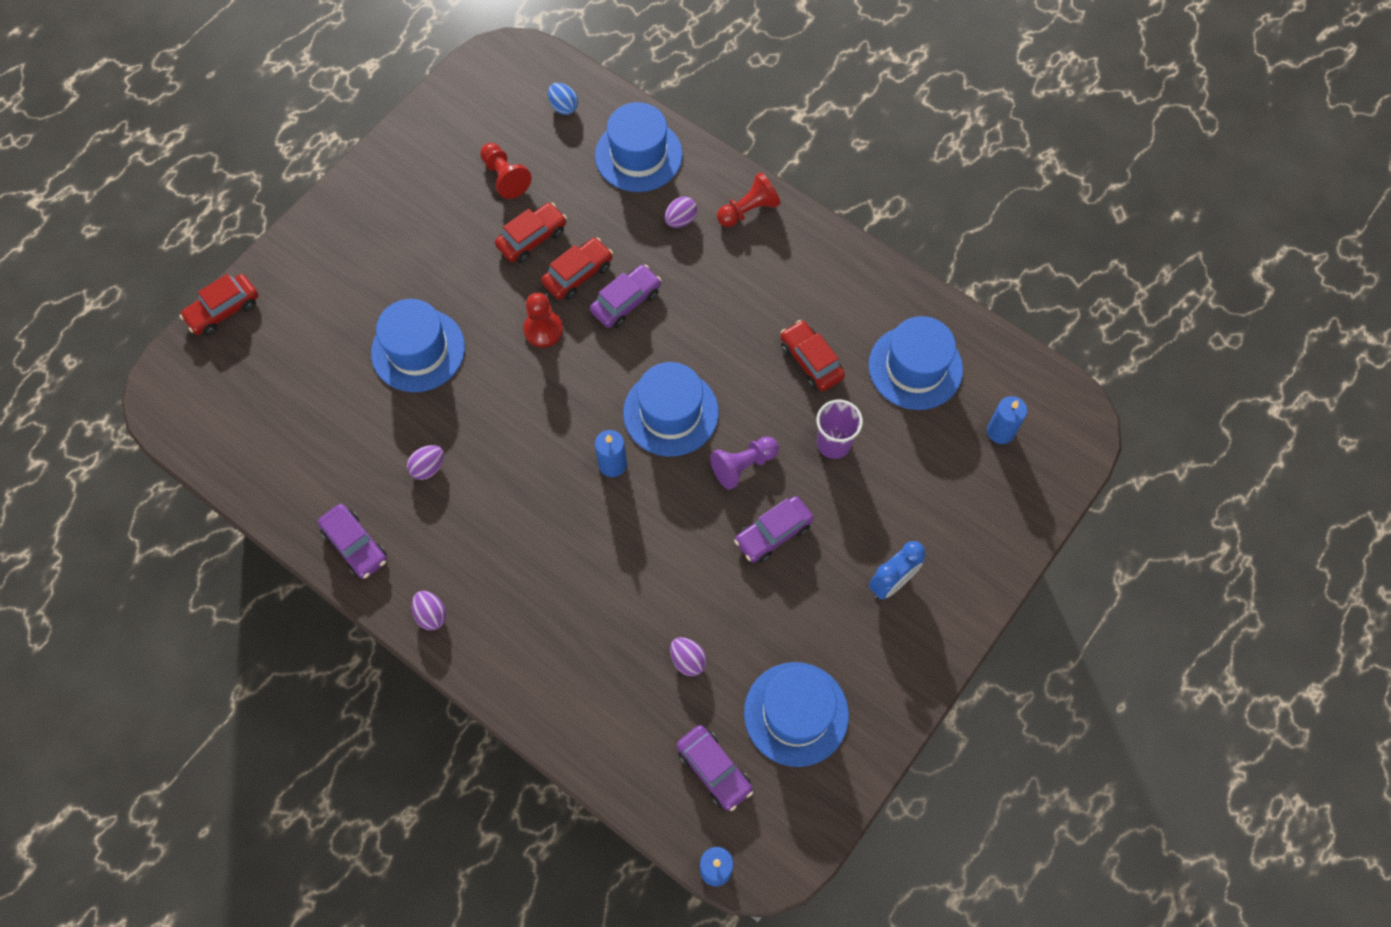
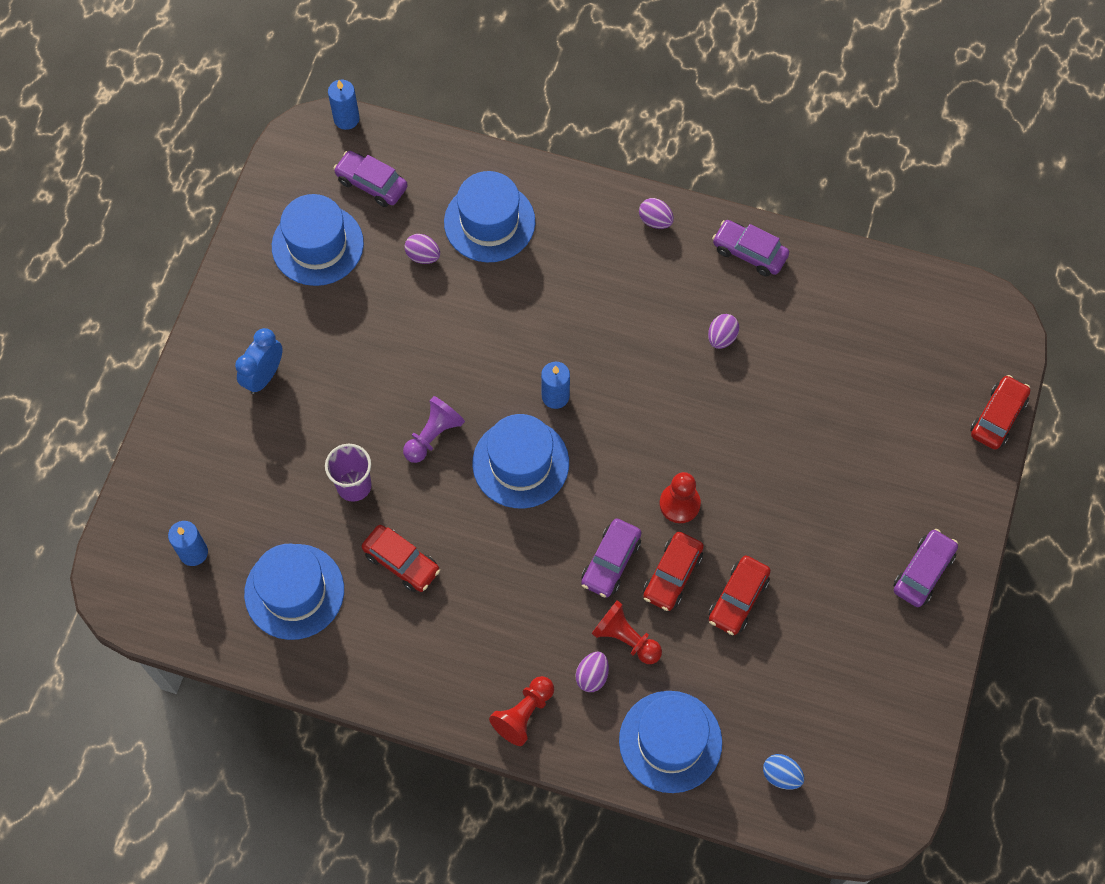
camera: 160 degrees right, 0 degrees up
(418, 350) = (790, 442): blue hat -> blue hat (489, 222)
(505, 177) = (801, 661): red pawn -> red pawn (625, 638)
(773, 533) = (384, 383): purple car -> purple car (923, 572)

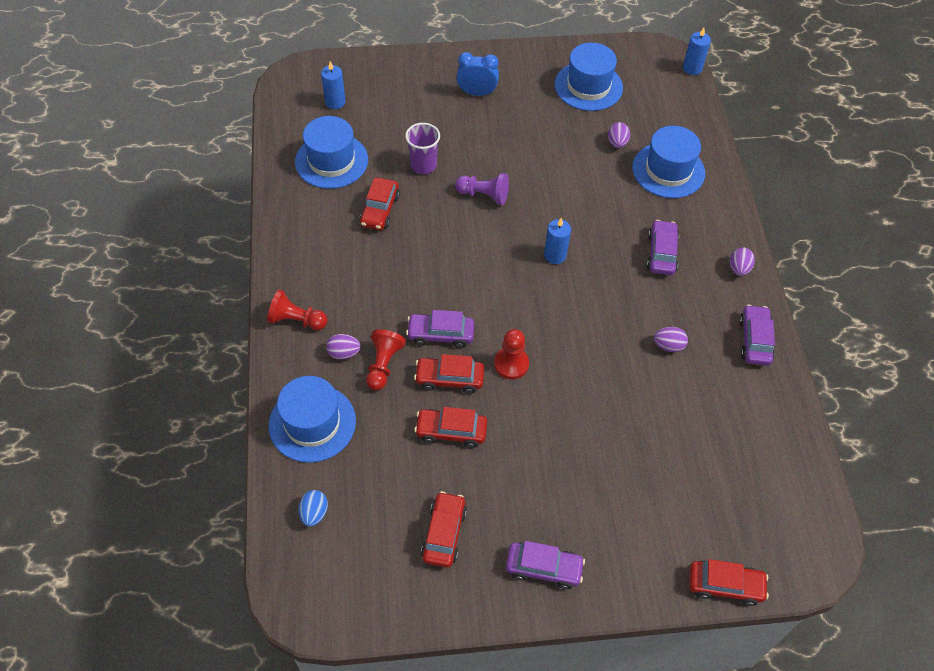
camera: 65 degrees right, 10 degrees down
(371, 184) = (653, 97): purple car -> purple car (661, 253)
(520, 463) = (490, 252): blue hat -> none
(852, 652) = (444, 533): none -> red car

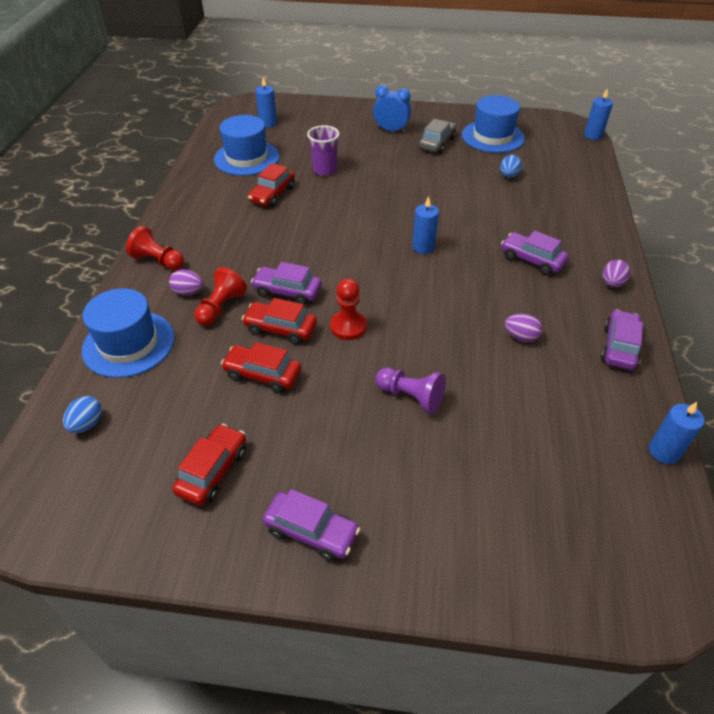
camera: 15 degrees right, 10 degrees down
(484, 195) = (371, 196): purple pawn -> purple pawn (411, 397)
(531, 105) = (437, 143): none -> grey car
(617, 143) = (508, 176): purple egg -> blue egg
(661, 253) = (532, 260): purple car -> purple car turned 75 degrees counterclockwise
(668, 170) = (554, 200): blue hat -> none
(725, 585) = (535, 601): red car -> none
(803, 438) = (664, 451): none -> blue candle

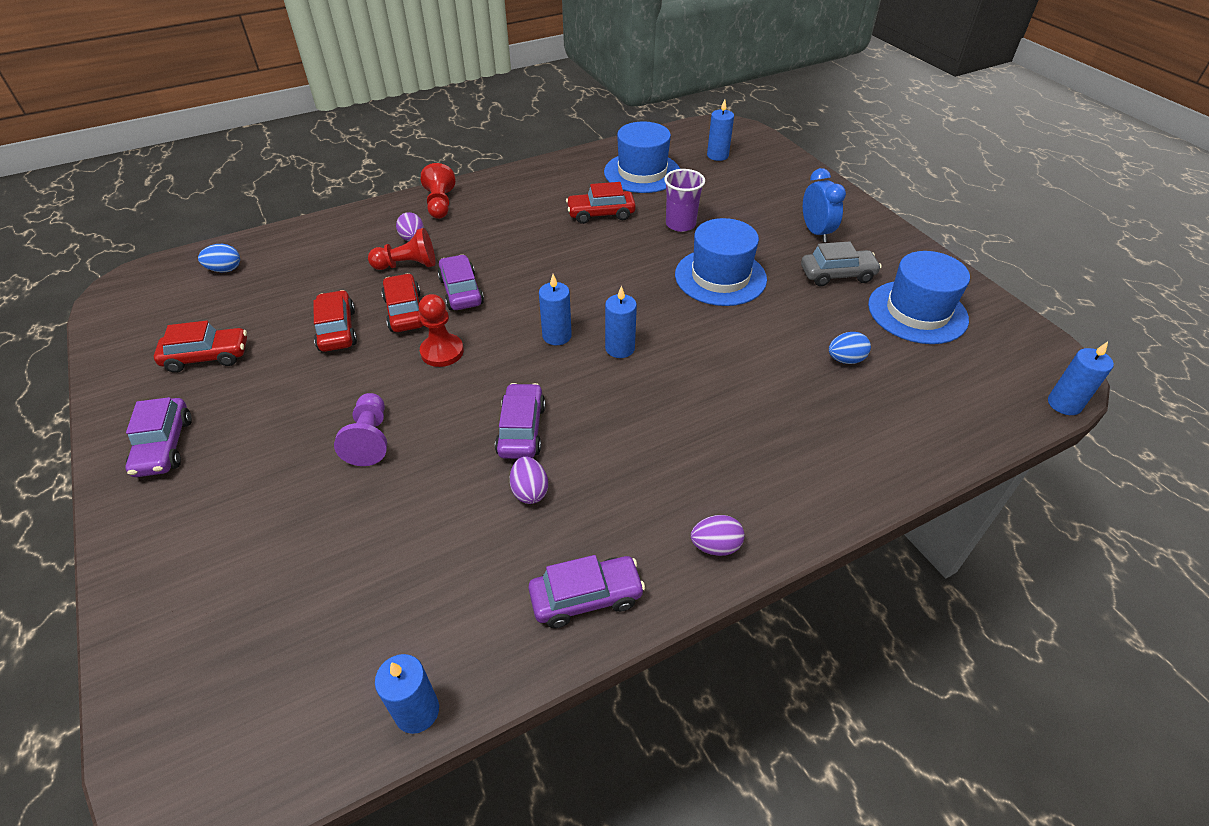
camera: 55 degrees right, 0 degrees up
(128, 344) = (326, 242): blue hat -> blue hat (720, 277)
(385, 267) = (557, 336): none -> blue candle
(532, 260) = (687, 447): purple car -> purple car (521, 430)

